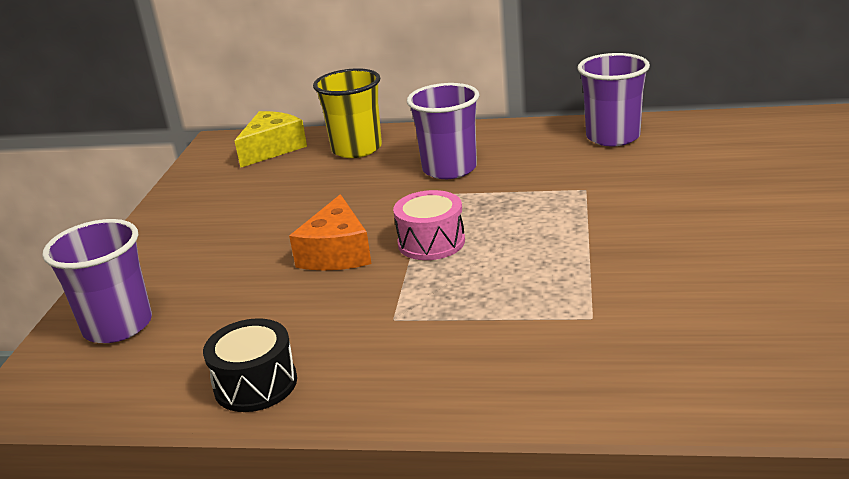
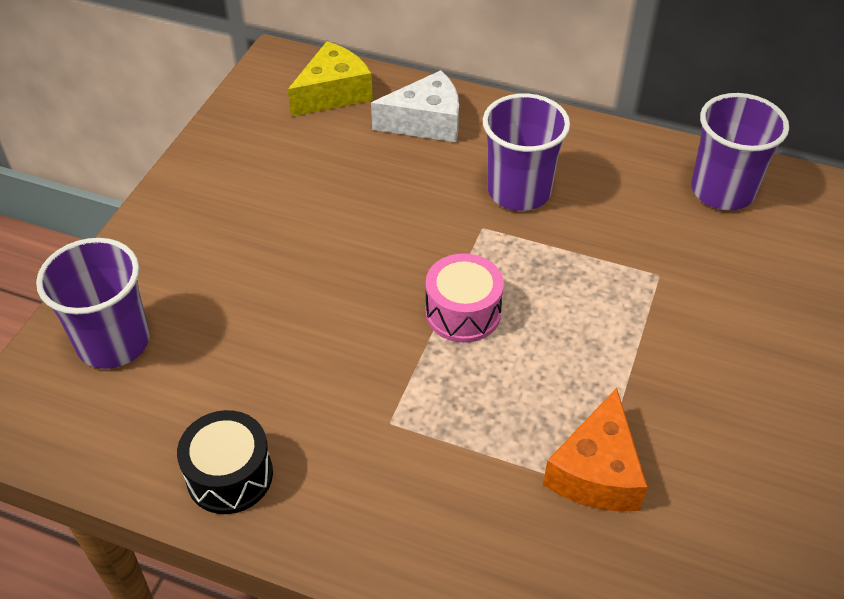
camera: 10 degrees right, 20 degrees up
(337, 253) = (359, 298): orange cheese -> orange cheese (596, 471)
(356, 149) = (426, 122): yellow cup -> white cheese

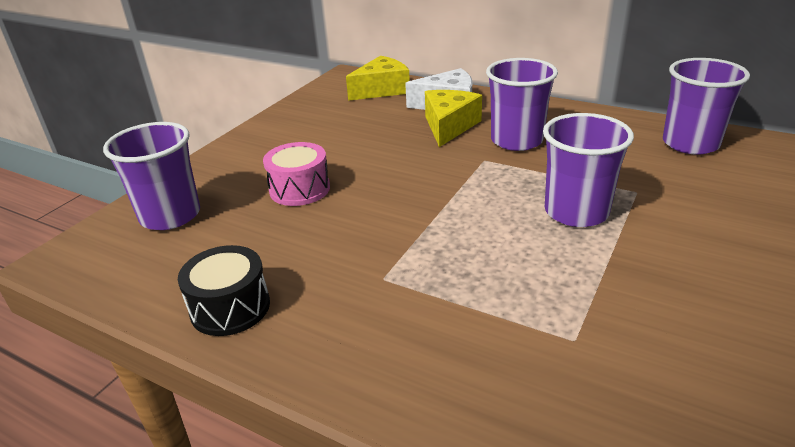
camera: 10 degrees right, 15 degrees down
(432, 166) = (449, 126): none -> yellow cheese
(463, 312) = (460, 209): pink drum -> pink drum (299, 189)
(592, 311) = (576, 212): none -> purple cup
(596, 471) = (577, 326): orange cheese -> none

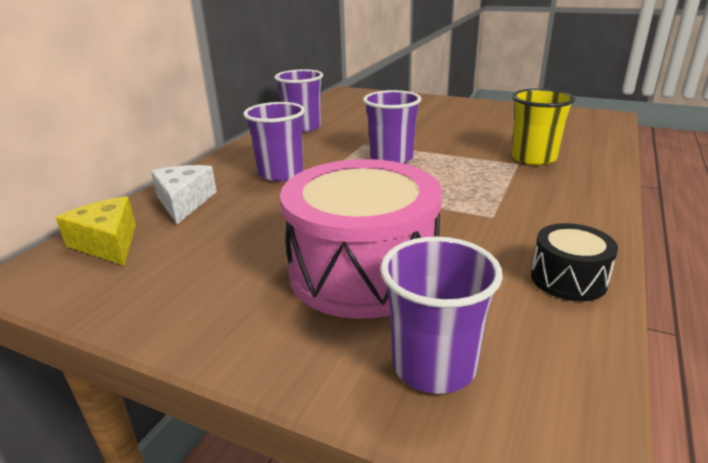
camera: 95 degrees left, 5 degrees down
(299, 189) = (362, 271): pink drum -> pink drum, size x2.13
(449, 126) = (239, 200): yellow cheese -> none
(605, 367) = (533, 158): none -> yellow cup

